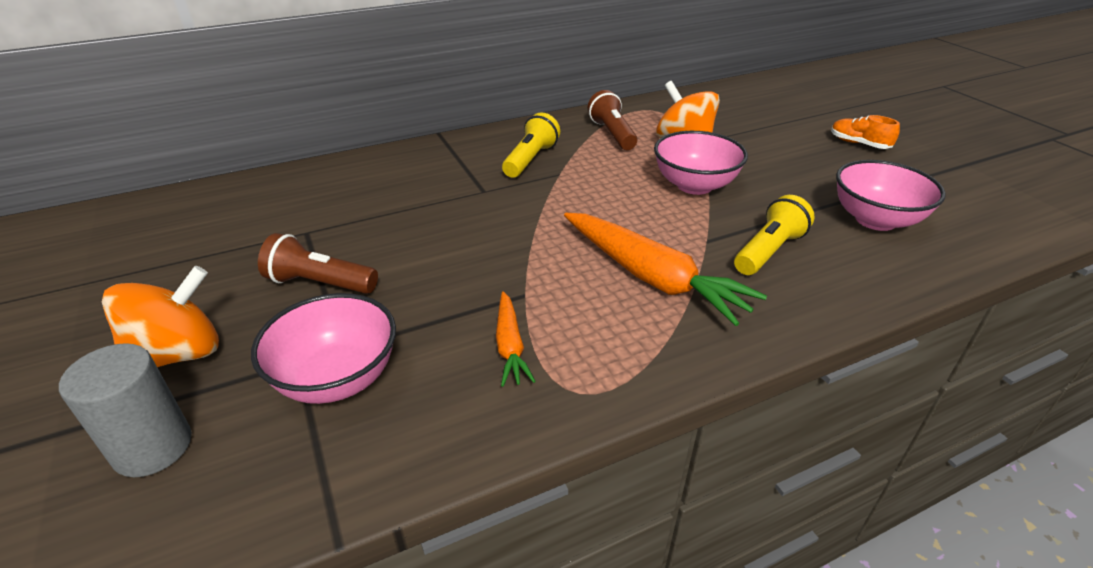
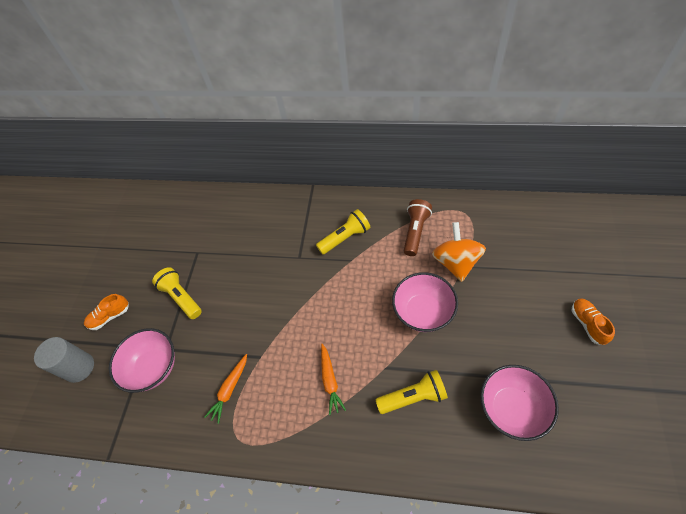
camera: 40 degrees right, 20 degrees up
(179, 354) = (110, 316): orange spinning top -> orange shoe
(320, 283) = (181, 297): brown flashlight -> yellow flashlight
(652, 278) = (330, 381): orange carrot -> orange carrot, size x0.52

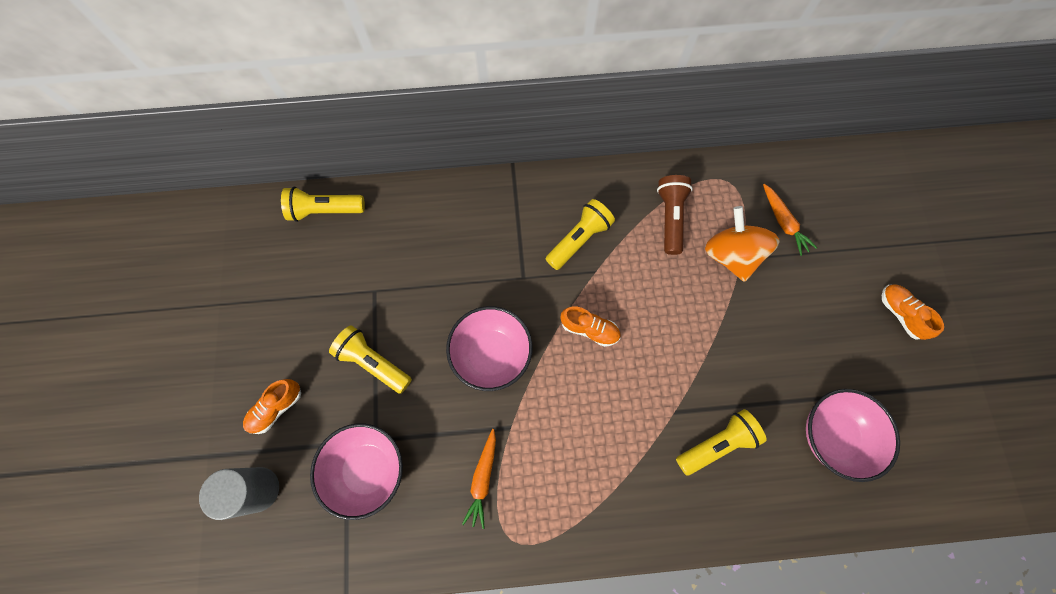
camera: 20 degrees left, 15 degrees up
(183, 199) = (325, 210): none -> yellow flashlight
(330, 381) = (610, 442): orange carrot -> orange carrot (783, 222)
(336, 298) = (589, 329): none -> orange shoe
(423, 312) = (704, 330): pink bowl -> pink bowl (491, 354)

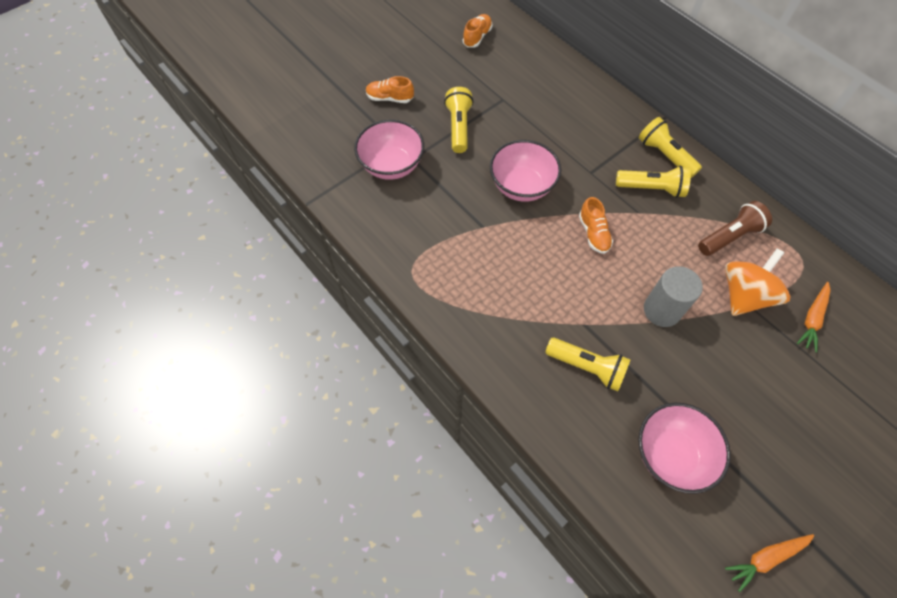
camera: 55 degrees right, 10 degrees down
(258, 489) = (337, 120): grey cylinder -> grey cylinder (662, 310)
(325, 210) = (529, 43): yellow flashlight -> yellow flashlight (665, 155)
(482, 479) = (436, 231): orange carrot -> orange carrot (765, 558)
(900, 314) = (830, 458): orange shoe -> orange shoe (477, 37)

